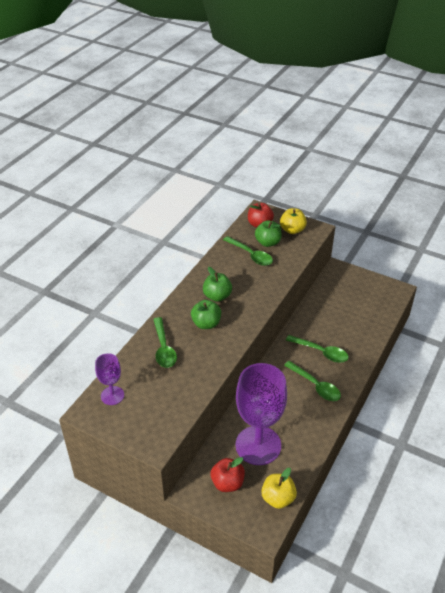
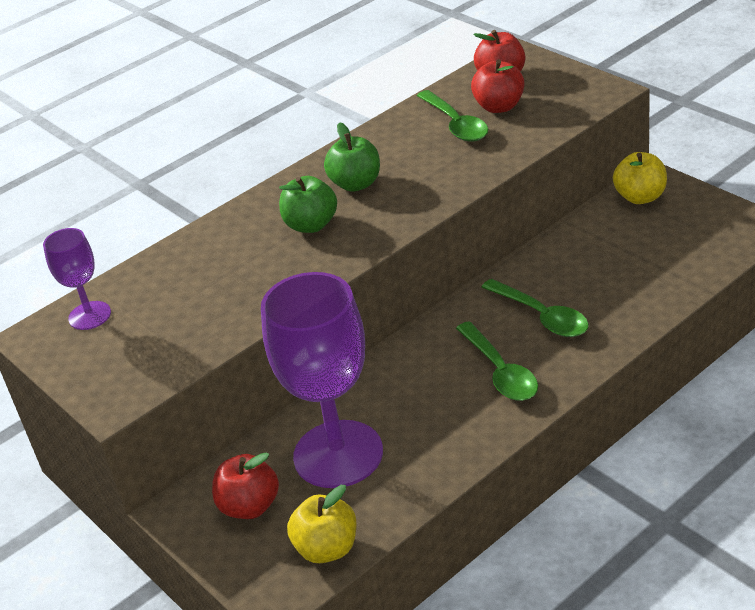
camera: 25 degrees right, 5 degrees down
(164, 348) = (216, 255): green spoon -> none
(268, 242) = (499, 107): green apple -> red apple
(292, 230) = (558, 89): yellow apple -> yellow apple (640, 197)

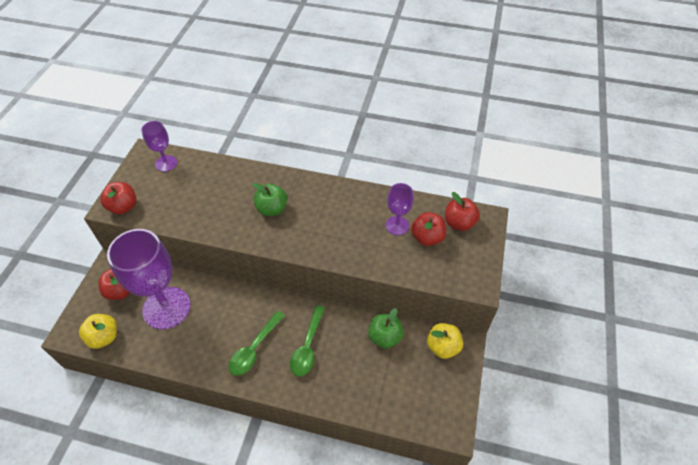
camera: 50 degrees right, 15 degrees up
(131, 385) = (123, 207): none -> red apple
(356, 184) = (316, 209): green apple -> green apple (385, 337)
(455, 124) = (397, 225): green spoon -> purple goblet

